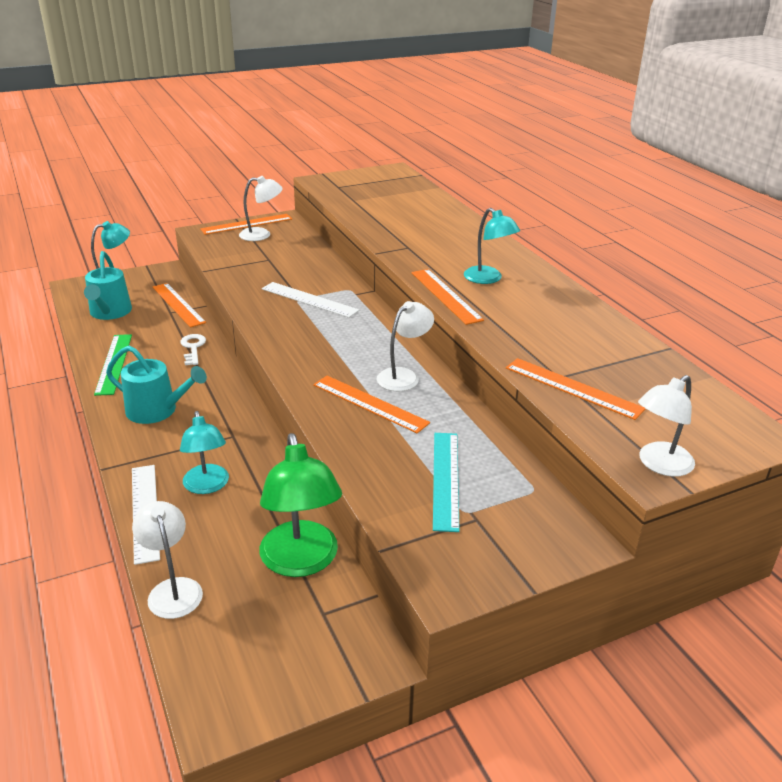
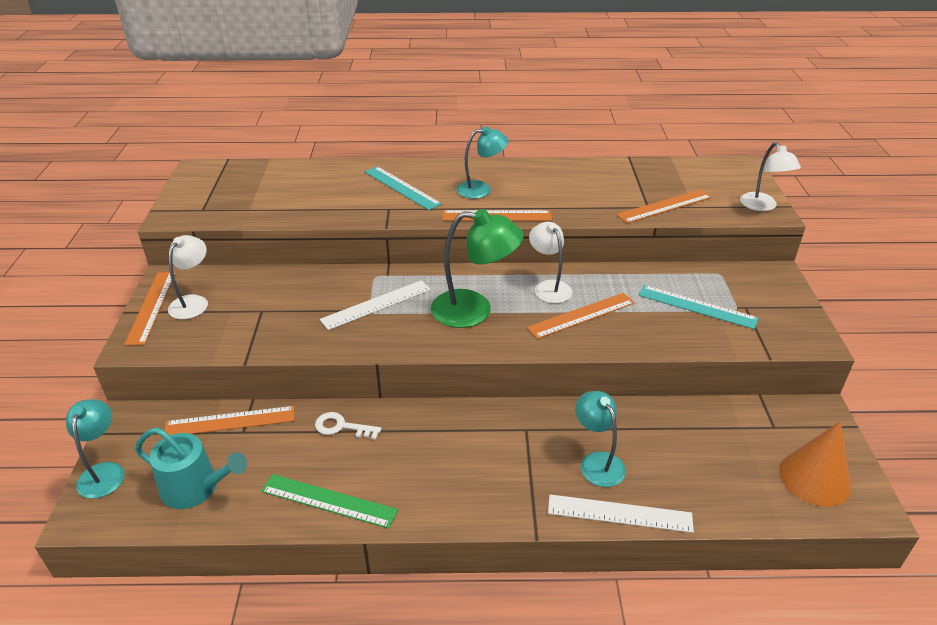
camera: 65 degrees left, 5 degrees up
(157, 410) = (451, 477): turquoise watering can -> none
(172, 589) = (730, 510): white lamp -> none
(207, 486) = (597, 462): turquoise lamp -> turquoise lamp turned 120 degrees counterclockwise
(248, 658) = (814, 478): none -> orange cone
(301, 562) = (715, 424): green lamp -> green lamp (474, 310)
(450, 244) = (402, 187): none -> turquoise ruler

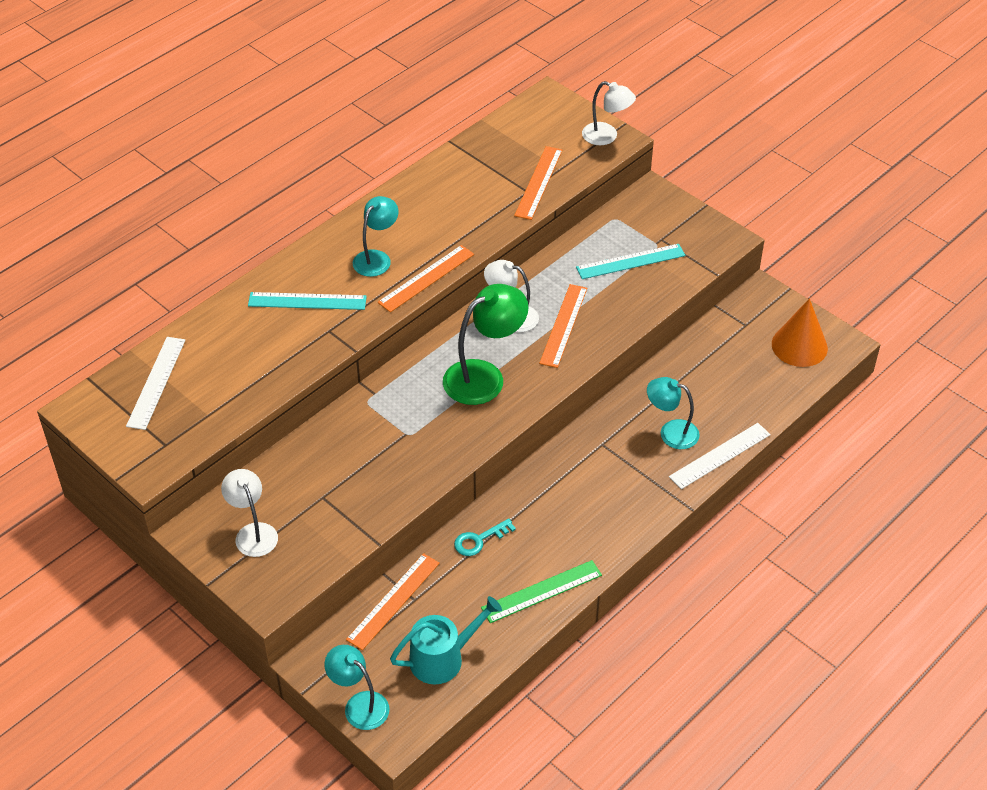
camera: 45 degrees left, 10 degrees up
(151, 307) = (224, 563): orange ruler -> none
(342, 427) = (479, 540): white key -> turquoise key
(376, 304) = (405, 425): white ruler -> white ruler (156, 382)

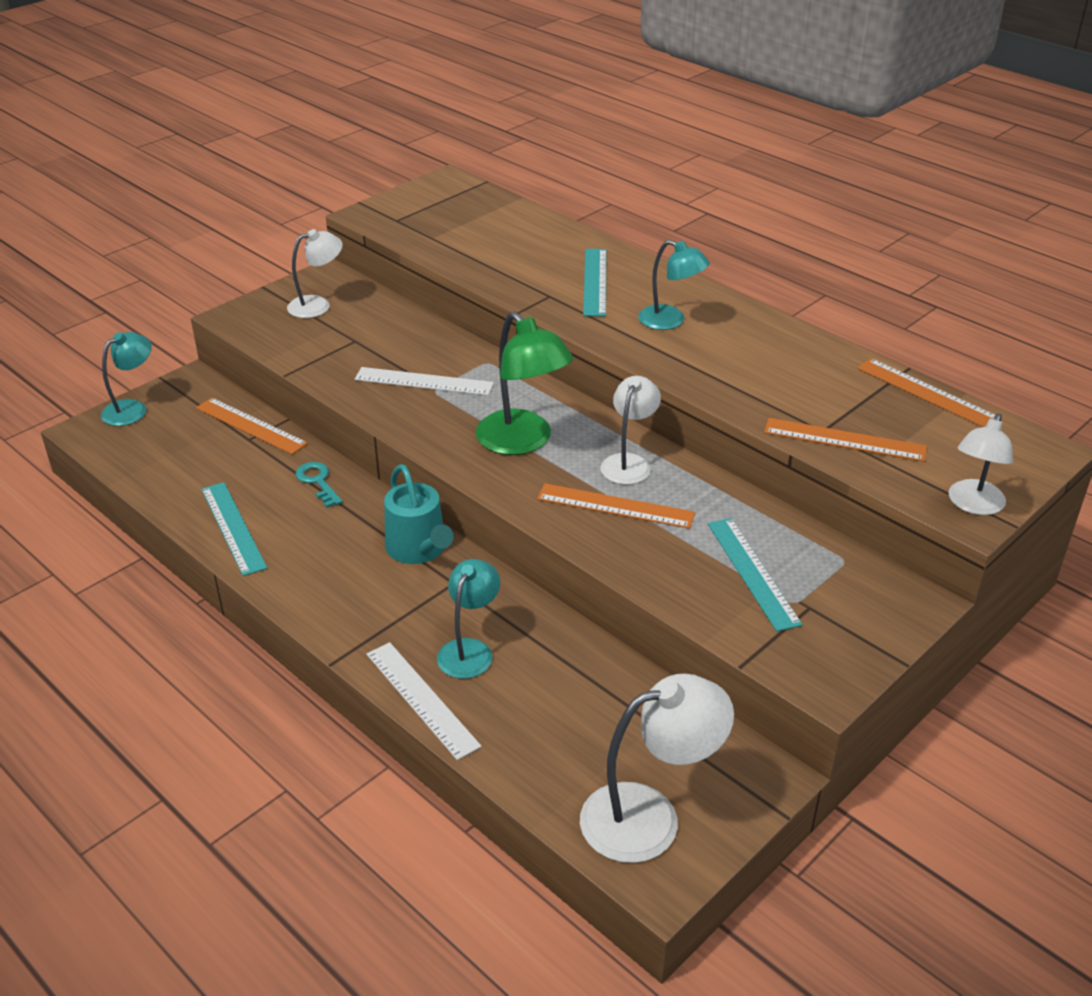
camera: 90 degrees right, 10 degrees down
(156, 382) = (478, 211): white ruler -> white ruler (424, 382)
(426, 278) = (639, 354): orange ruler -> orange ruler (927, 393)
(442, 658) = (167, 458): turquoise watering can -> turquoise watering can (419, 549)
(542, 591) = (233, 528): green ruler -> turquoise ruler
(799, 346) = (649, 816): orange cone -> white lamp

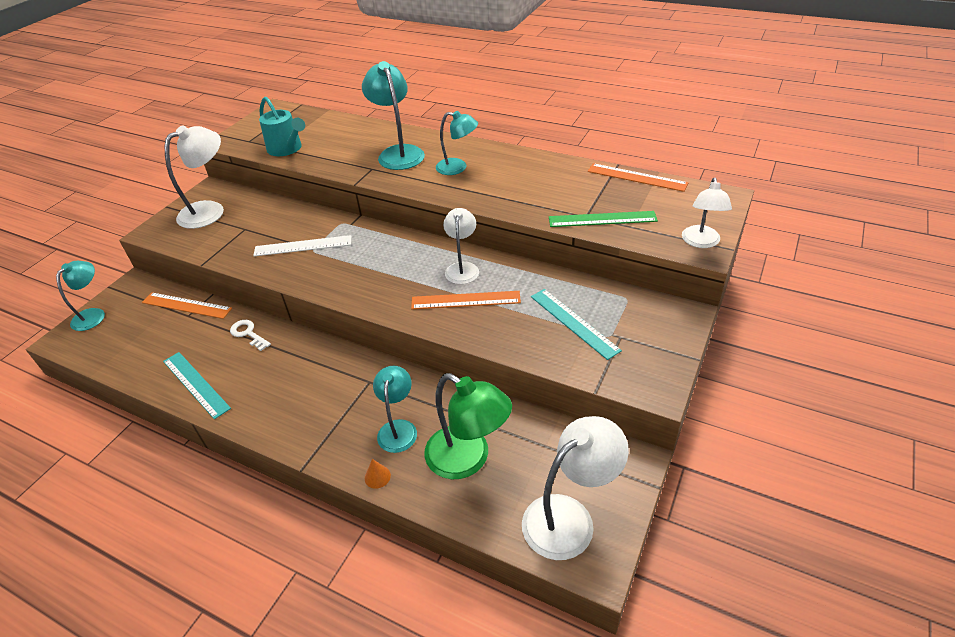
camera: 15 degrees left, 5 degrees up
(317, 305) = (210, 210): white lamp -> white lamp, size x1.55
(318, 482) = (248, 334): turquoise key -> white key
(419, 549) = (336, 364): turquoise watering can -> turquoise watering can (287, 149)
(421, 699) = (377, 476): white ruler -> orange cone
(523, 442) = (386, 271): green lamp -> green lamp (468, 459)
(595, 282) = (398, 153): turquoise ruler -> turquoise lamp
(844, 440) = (602, 219): orange ruler -> green ruler

